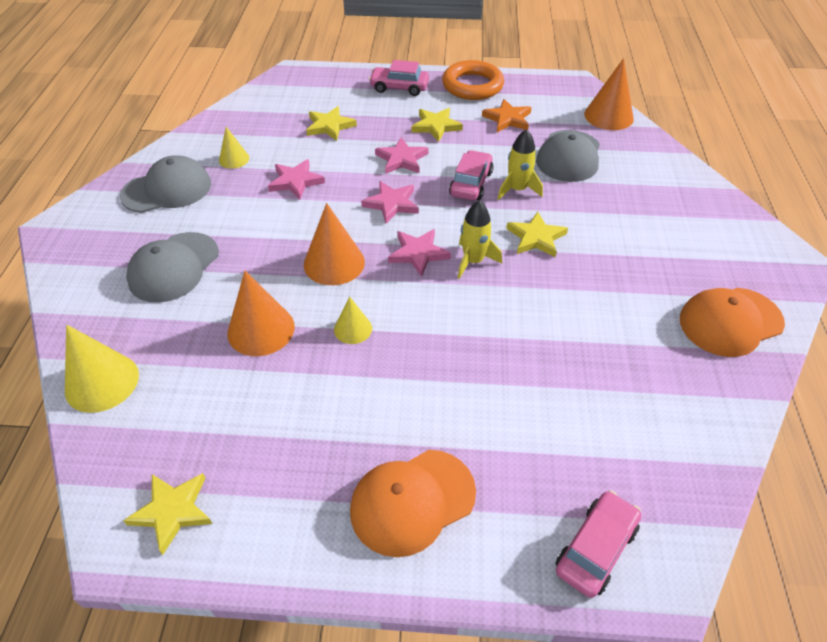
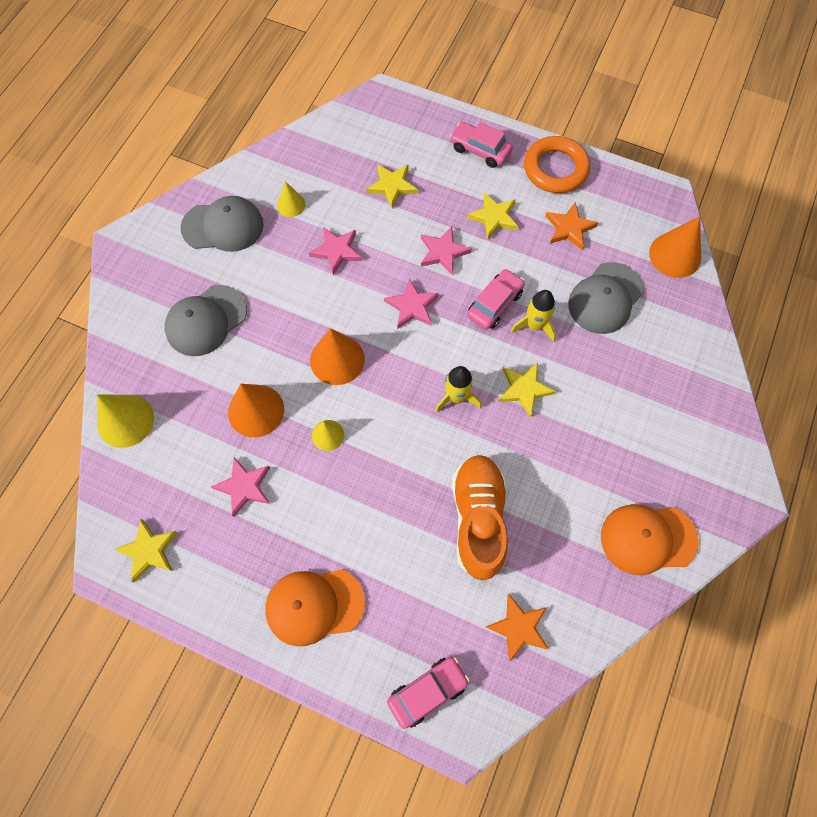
camera: 20 degrees right, 20 degrees up
(418, 253) = (412, 373): pink star -> pink star (244, 487)
(553, 356) = (478, 519): none -> orange shoe
(657, 444) = (518, 627): none -> orange star

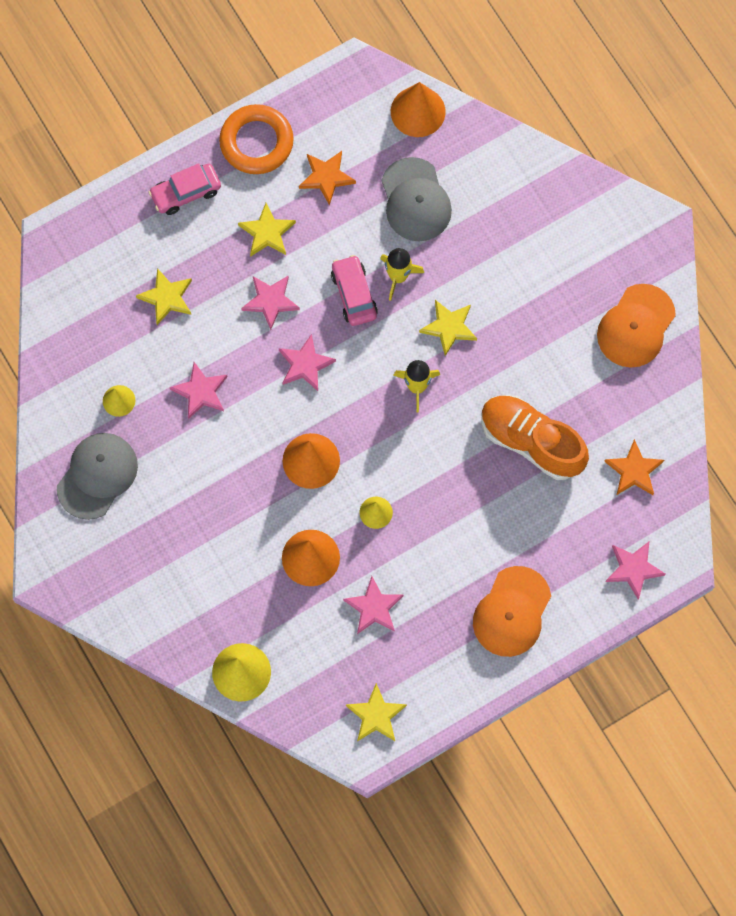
camera: 55 degrees left, 5 degrees up
(206, 320) = (190, 549): grey cap -> none
(427, 691) = (633, 569): pink car -> pink star

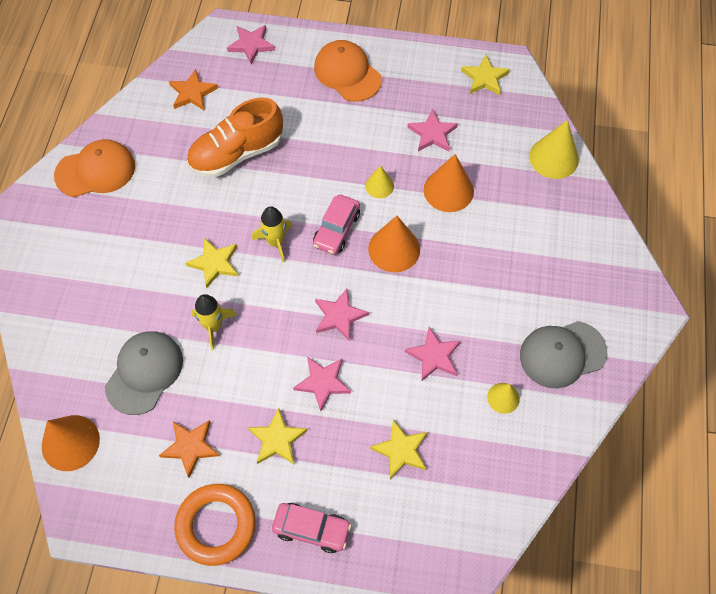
camera: 140 degrees left, 10 degrees down
(354, 294) = (257, 338): pink car -> pink car (336, 229)
(512, 612) = (347, 73): orange cap -> orange cap turned 105 degrees counterclockwise
(531, 441) = (236, 154): orange shoe -> orange shoe turned 75 degrees clockwise

